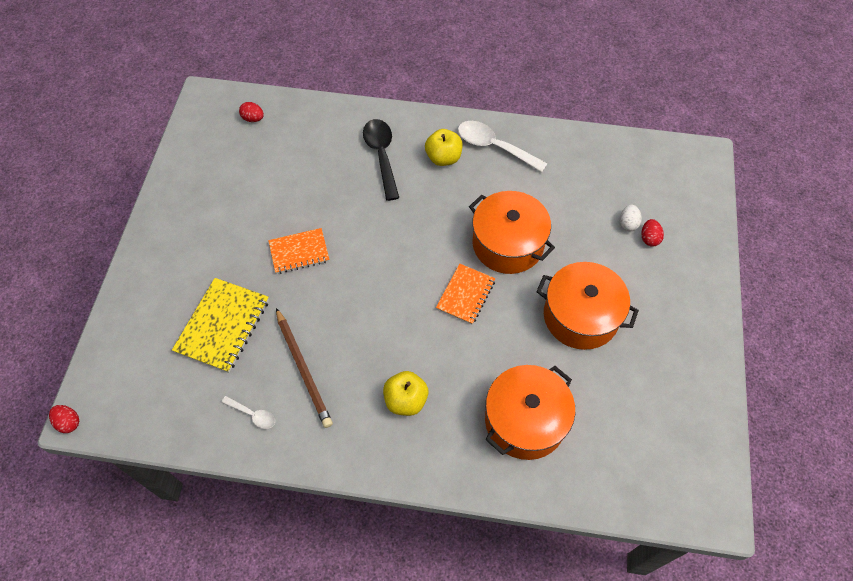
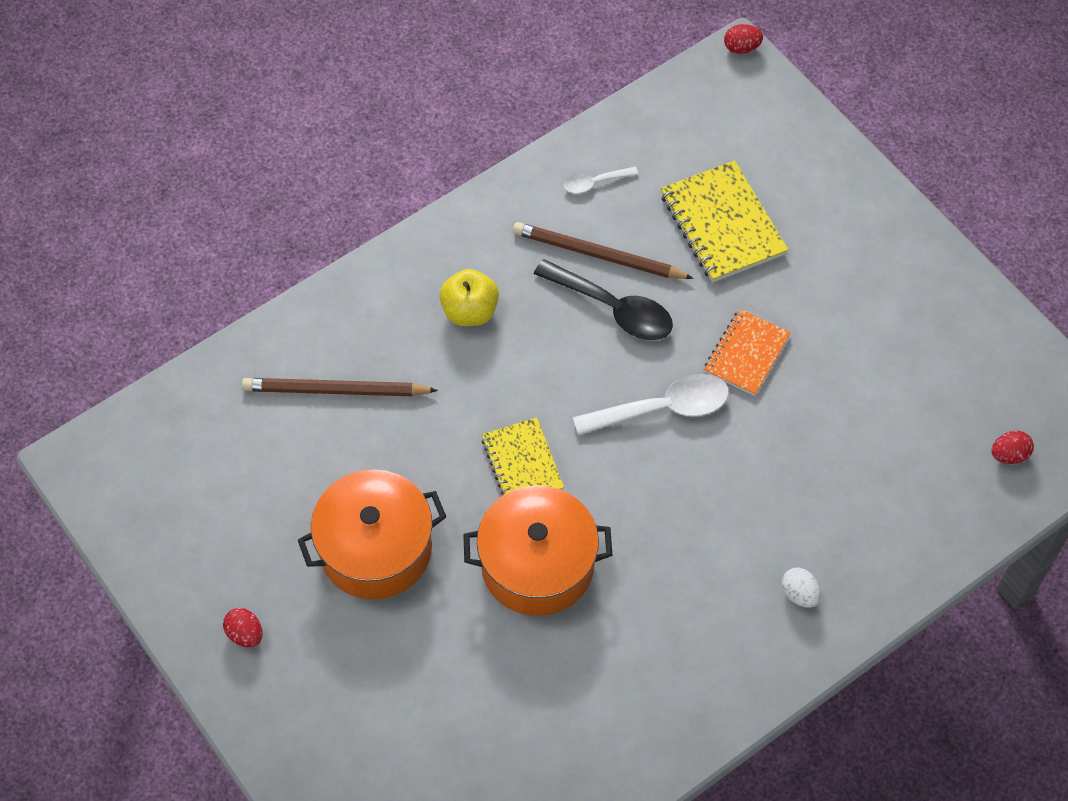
camera: 135 degrees right, 0 degrees up
(381, 155) = (805, 546): black spoon -> black spoon (613, 308)
(443, 158) = (731, 612): yellow apple -> none
(465, 295) = (522, 464): orange notebook -> yellow notebook
(494, 147) = (689, 687): white spoon -> white spoon (663, 408)
(525, 421) = (335, 390): orange pot -> brown pencil
(628, 224) = (422, 723): white egg -> white egg (799, 594)
(649, 238) = (379, 724): red egg -> red egg (245, 634)

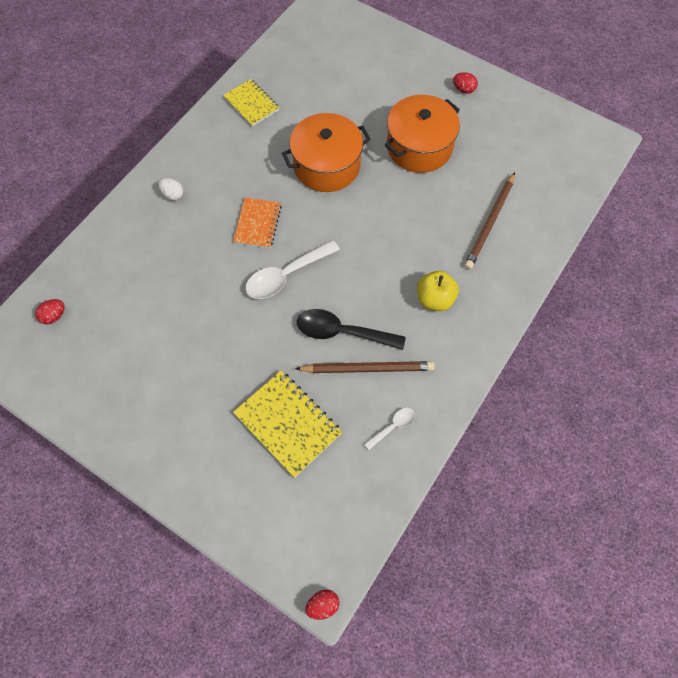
camera: 160 degrees right, 5 degrees up
(335, 390) = (490, 223): brown pencil -> brown pencil turned 135 degrees clockwise
(522, 464) = (359, 216): yellow notebook -> yellow notebook (251, 104)
(746, 354) = (243, 329): orange notebook -> orange notebook (258, 224)

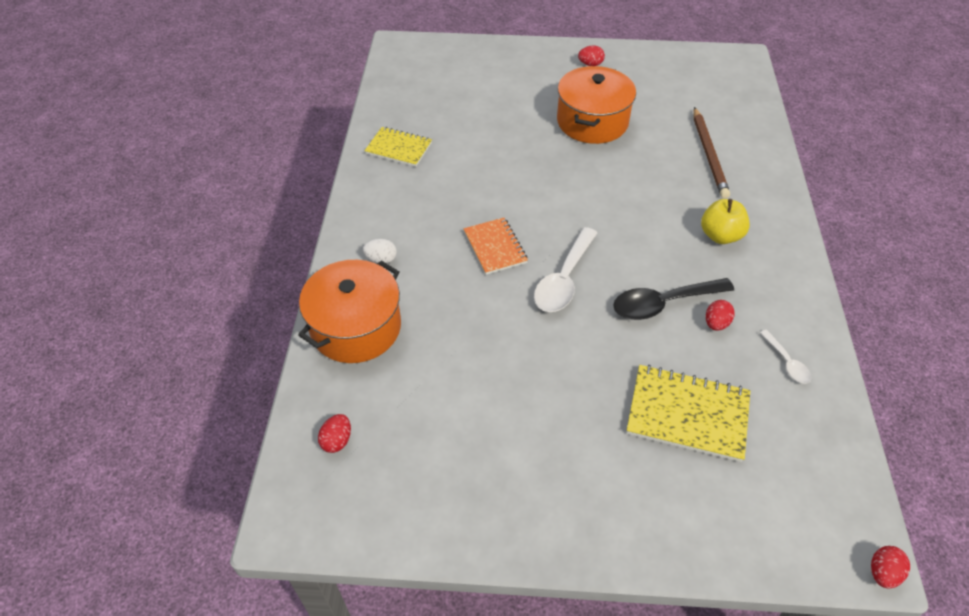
camera: 30 degrees left, 15 degrees down
(326, 165) = (520, 170): orange pot -> orange pot (356, 327)
(367, 368) = (716, 323): brown pencil -> red egg
(393, 426) = (787, 362): white spoon -> white spoon turned 135 degrees clockwise

